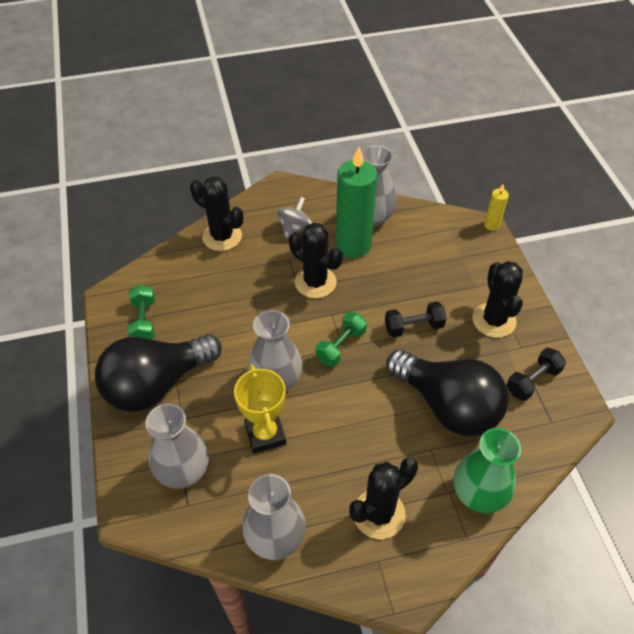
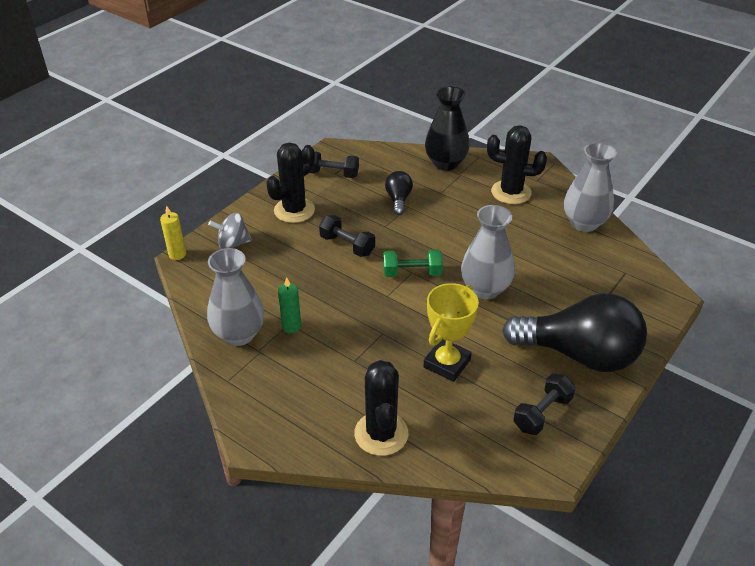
camera: 130 degrees left, 10 degrees down
(144, 321) = (542, 413): green dumbbell -> black dumbbell
(183, 471) = (611, 290): grey vase -> none
(265, 434) = (531, 268): yellow trophy -> yellow trophy (447, 363)
(294, 228) = (311, 382): grey spinning top -> grey spinning top (233, 244)
(315, 282) = (364, 325): black cactus -> none
(353, 245) = (291, 326): green candle -> green candle, size x0.45
(447, 405) = (398, 200): black light bulb -> black light bulb, size x0.44
(478, 494) = (445, 163): green vase -> black vase

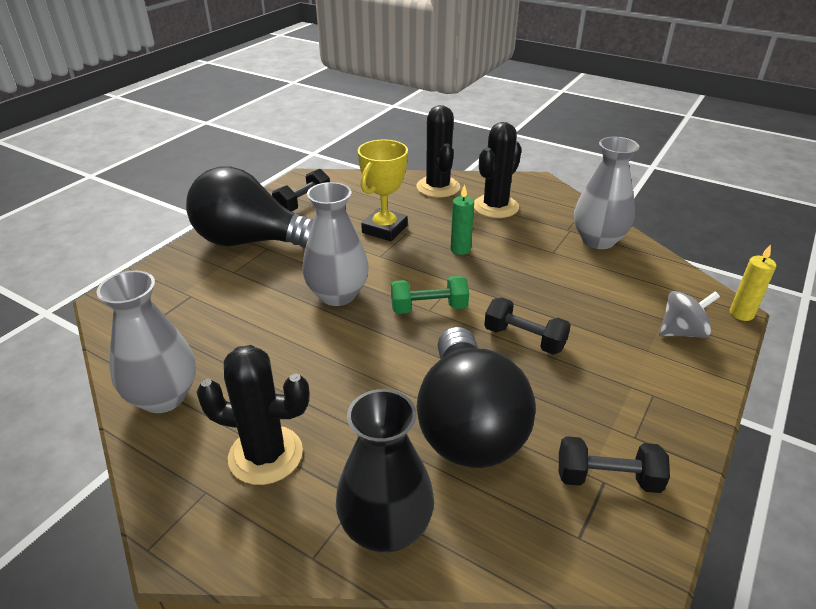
camera: 175 degrees right, 5 degrees down
(291, 326) = (548, 249): green candle -> green candle (460, 249)
(294, 210) = (631, 391): black cactus -> black cactus (495, 207)
(398, 200) = (467, 424): black light bulb -> black light bulb, size x2.25

